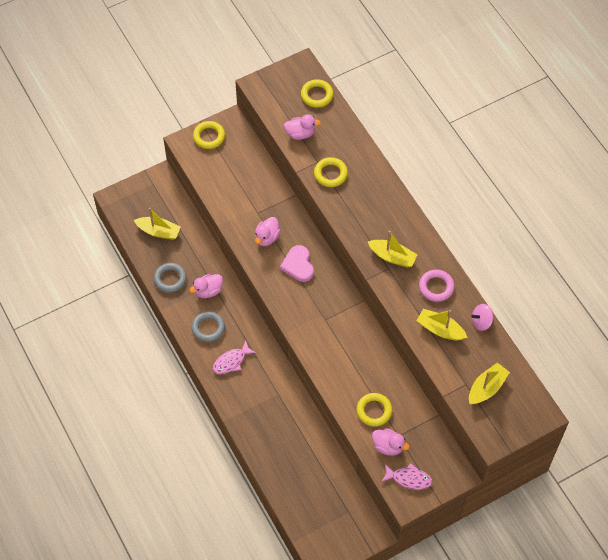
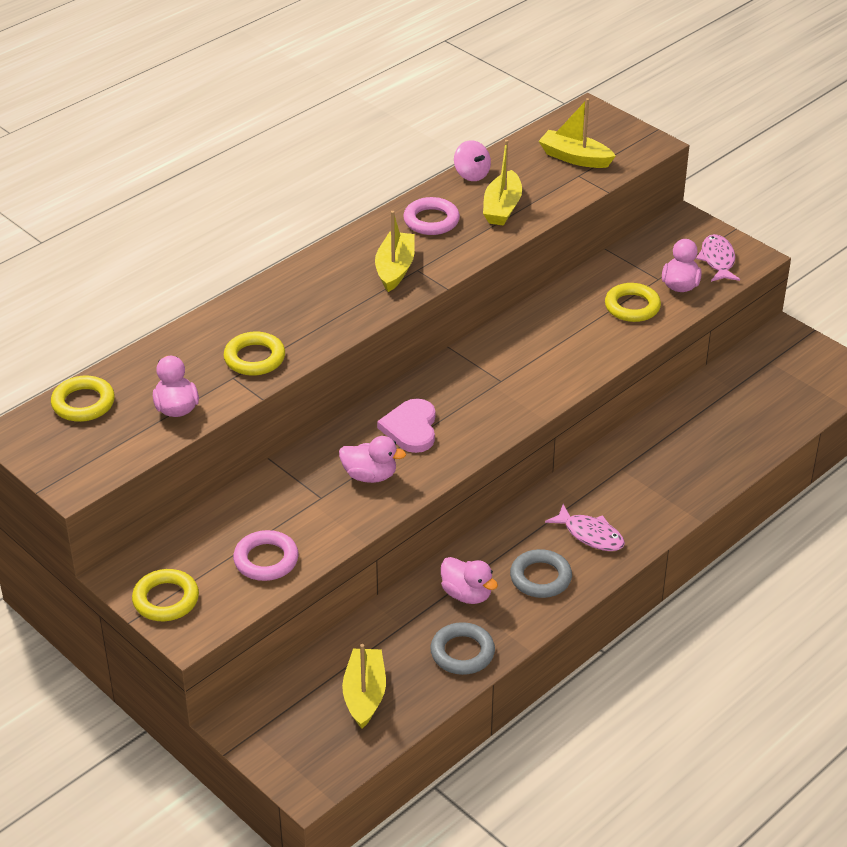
camera: 105 degrees left, 20 degrees down
(221, 181) = (266, 560): none -> pink ring
(298, 265) = (411, 428): pink heart -> pink heart turned 120 degrees clockwise

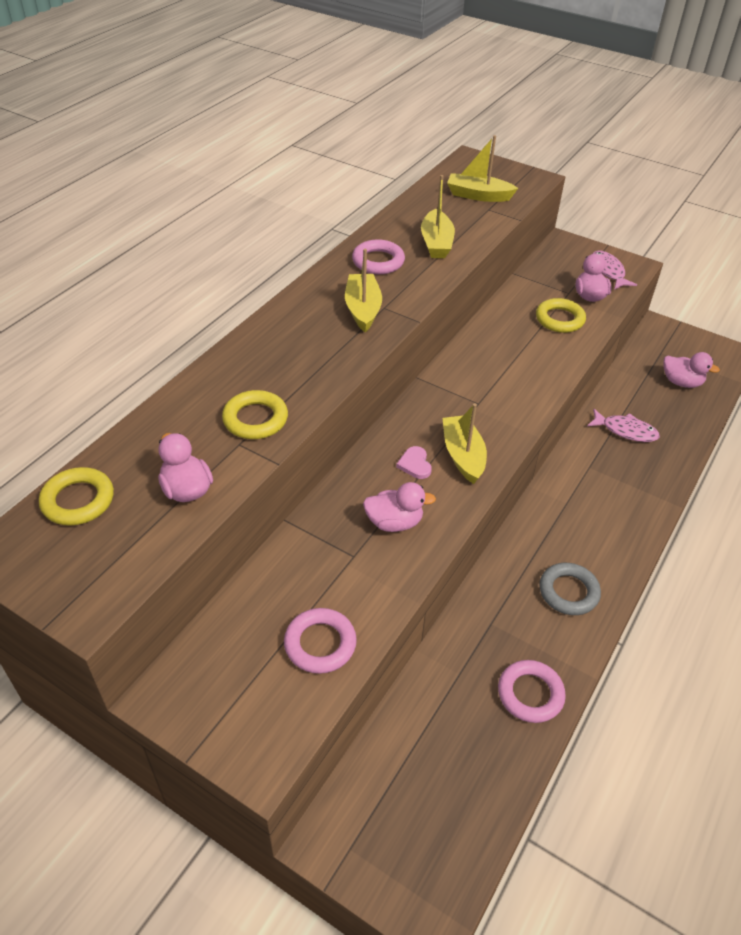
camera: 15 degrees left, 5 degrees up
(166, 599) = (222, 720): yellow ring -> none
(364, 695) = (451, 769): yellow boat -> yellow boat (463, 455)
(411, 428) = (415, 464): pink heart -> pink heart, size x0.58
(462, 652) = (530, 694): grey ring -> pink ring
(467, 594) = (508, 624): pink duck -> pink duck (681, 382)
(471, 174) = (396, 218): pink spinning top -> none
(590, 535) = (593, 537): pink fish -> pink fish (625, 431)

